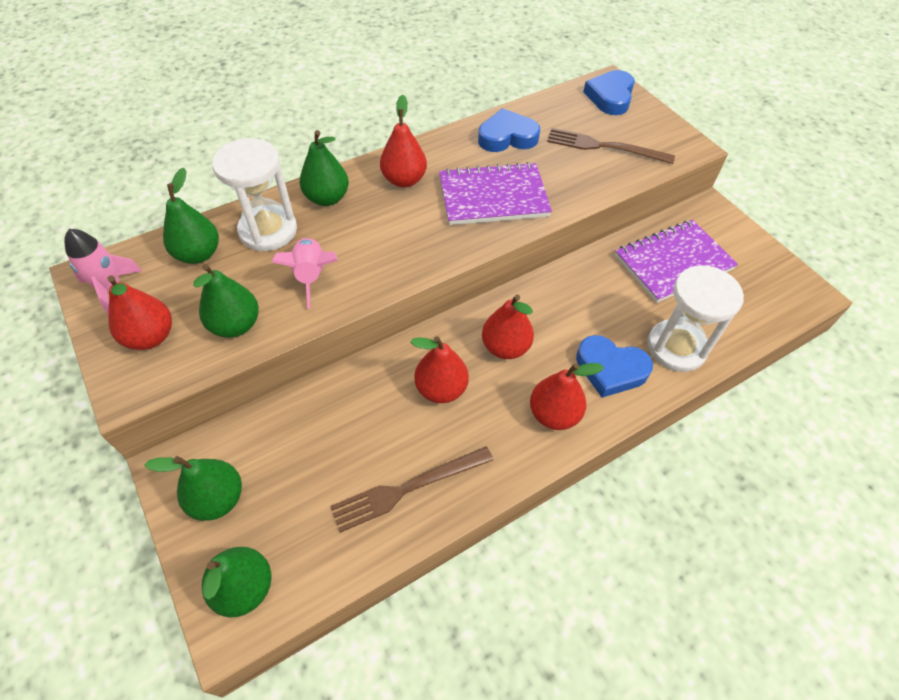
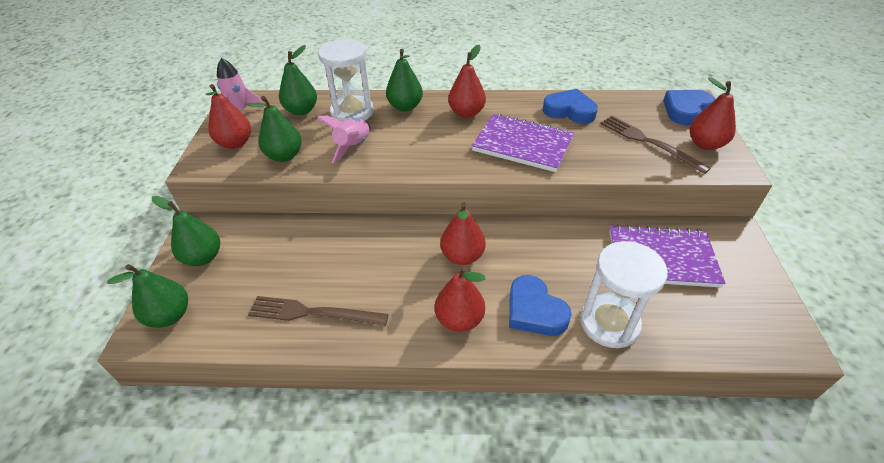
camera: 35 degrees right, 10 degrees down
(441, 389) = (392, 261): red pear -> red pear (705, 144)

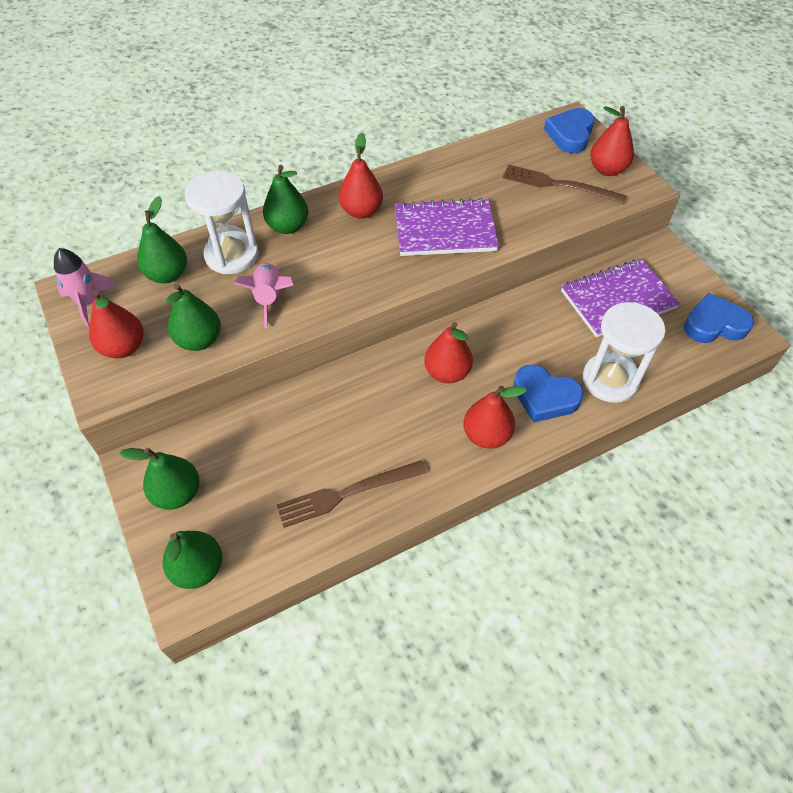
camera: 30 degrees left, 10 degrees up
(569, 111) = (464, 172): blue heart -> blue heart (714, 324)

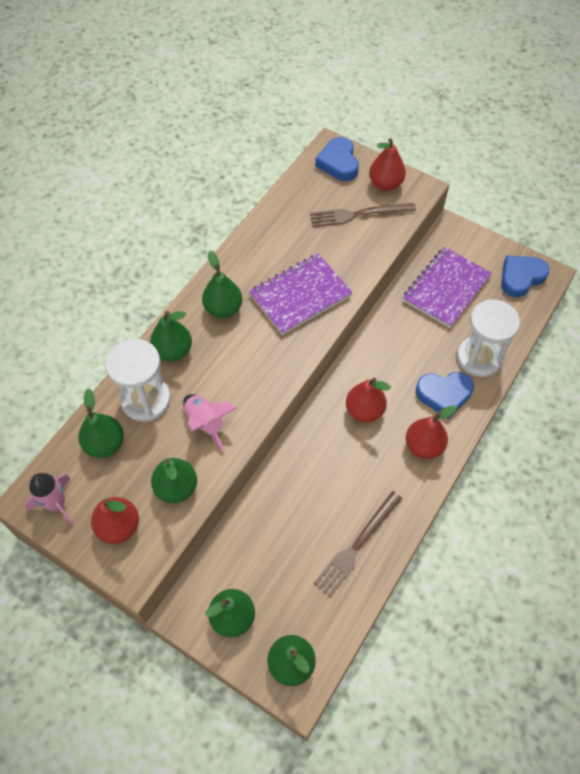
camera: 30 degrees left, 5 degrees up
(361, 211) = (223, 308): red pear -> green pear

